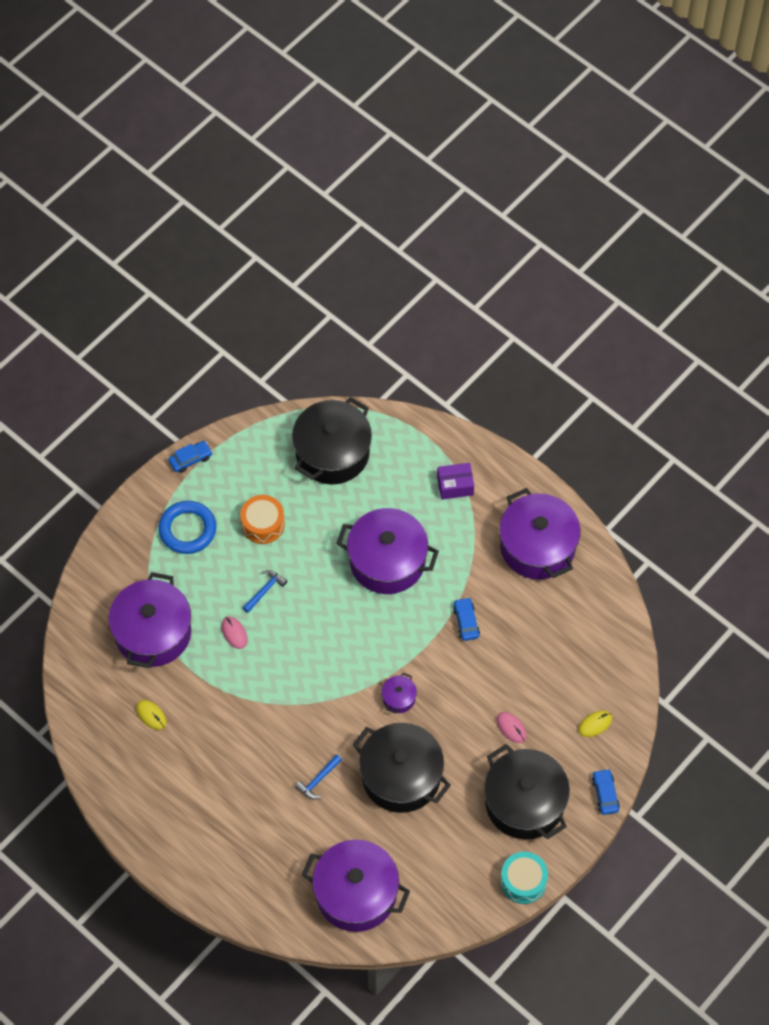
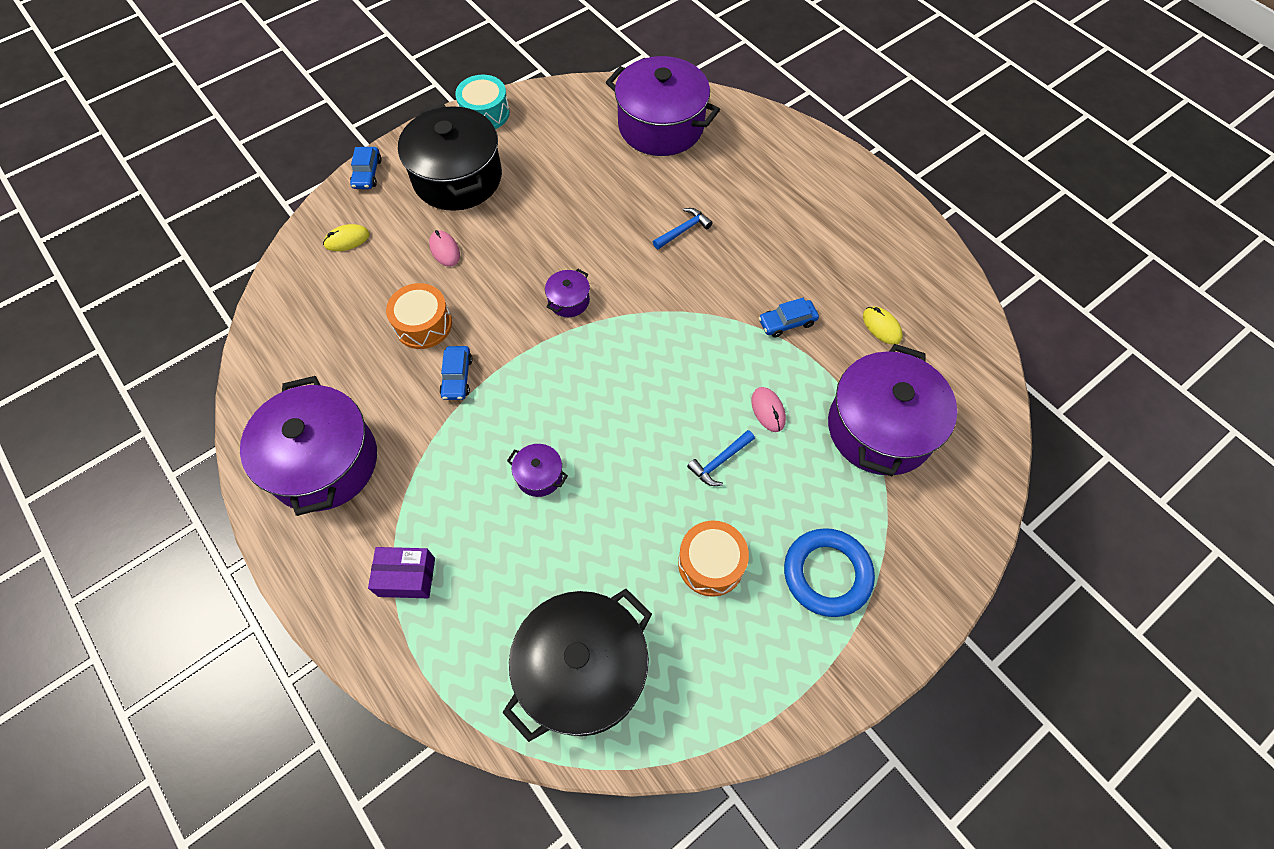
camera: 170 degrees left, 0 degrees up
(190, 459) = (818, 701): blue car -> blue car (787, 322)
(387, 561) = (539, 476): purple pot -> purple pot, size x0.43
(401, 776) = (587, 220): black pot -> none
(505, 659) = (423, 324): none -> orange drum

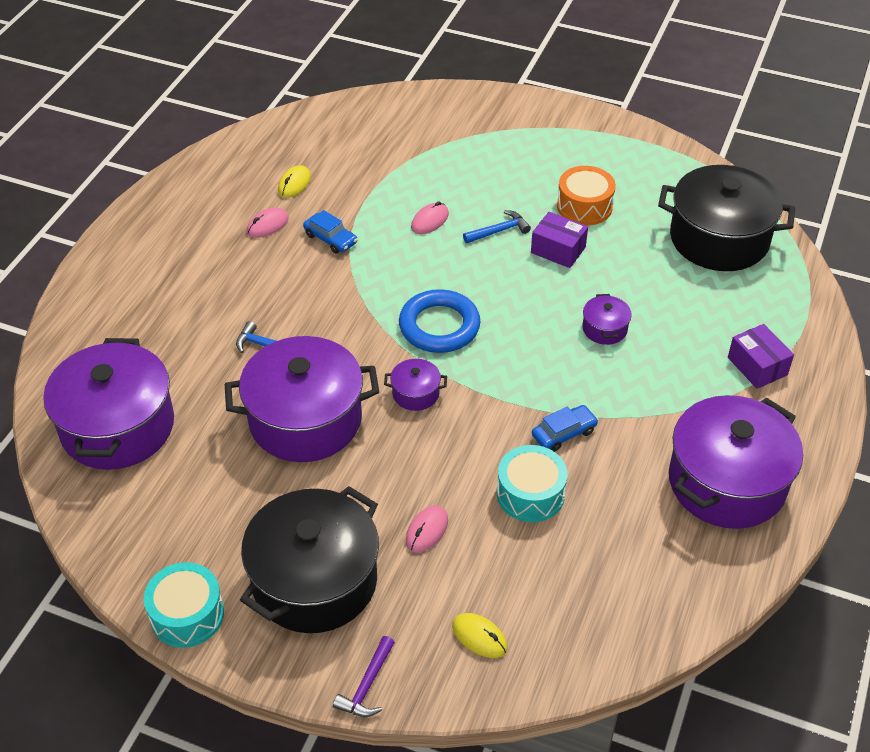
camera: 120 degrees left, 15 degrees down
(367, 173) = (367, 685): blue car -> purple hammer
(423, 324) = (530, 494): orange drum -> turquoise drum
(662, 498) = (558, 250): none -> purple box
(720, 461) = (499, 231): blue hammer -> blue hammer turned 45 degrees counterclockwise
(827, 574) = (539, 150): blue ring -> blue ring (439, 326)
(831, 285) = (267, 225): none -> pink mouse
(880, 428) = (397, 159): purple pot -> purple pot (305, 419)

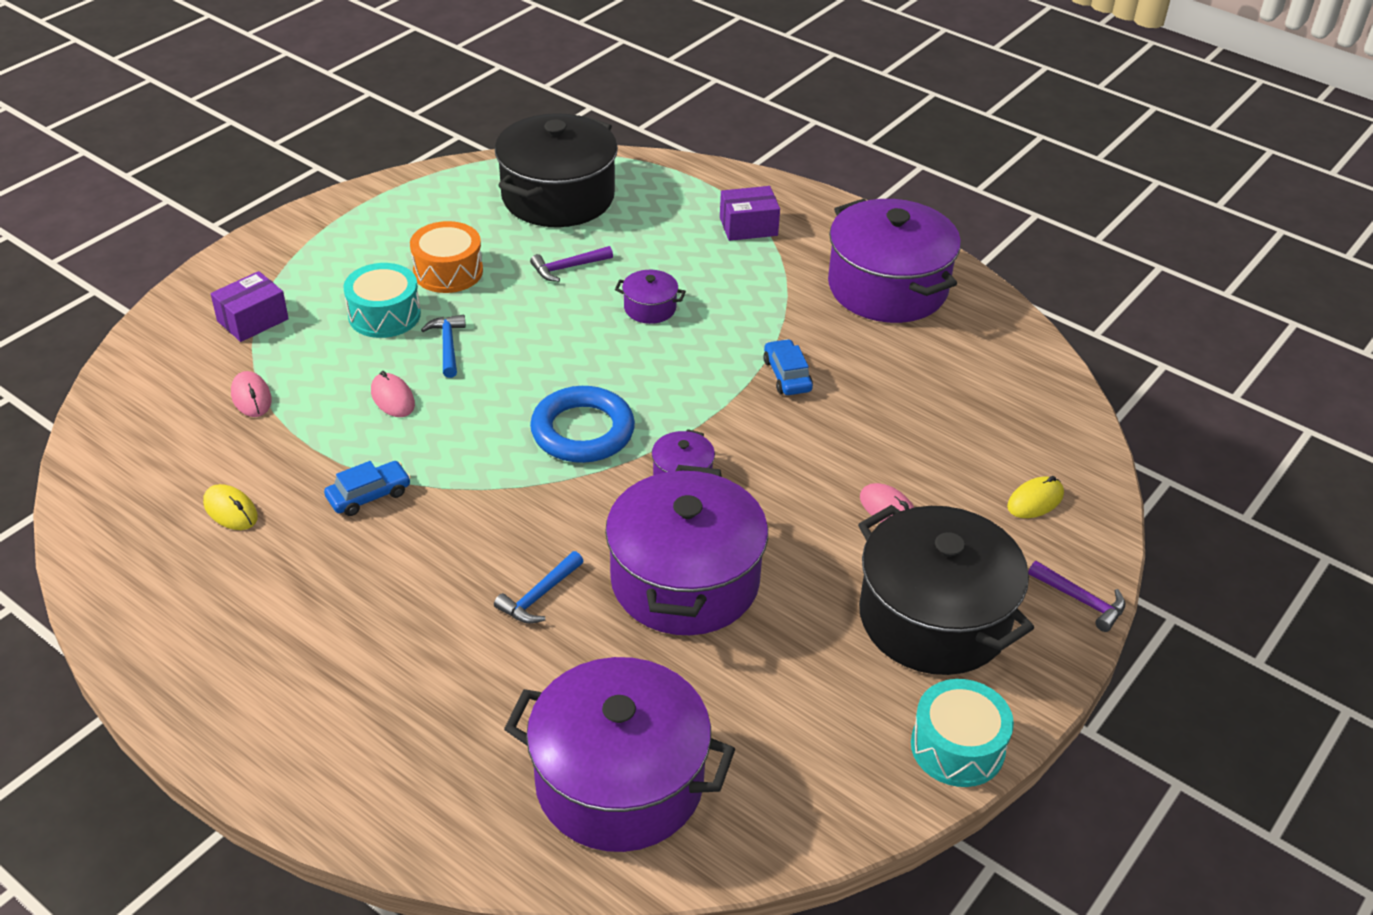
camera: 75 degrees left, 5 degrees down
(267, 225) = (300, 554): pink mouse -> pink mouse (251, 397)
(530, 494) = (861, 420): turquoise drum -> turquoise drum (384, 315)
(558, 250) = (508, 309): purple box -> purple box (253, 320)
(628, 269) = (568, 268): none -> purple hammer

